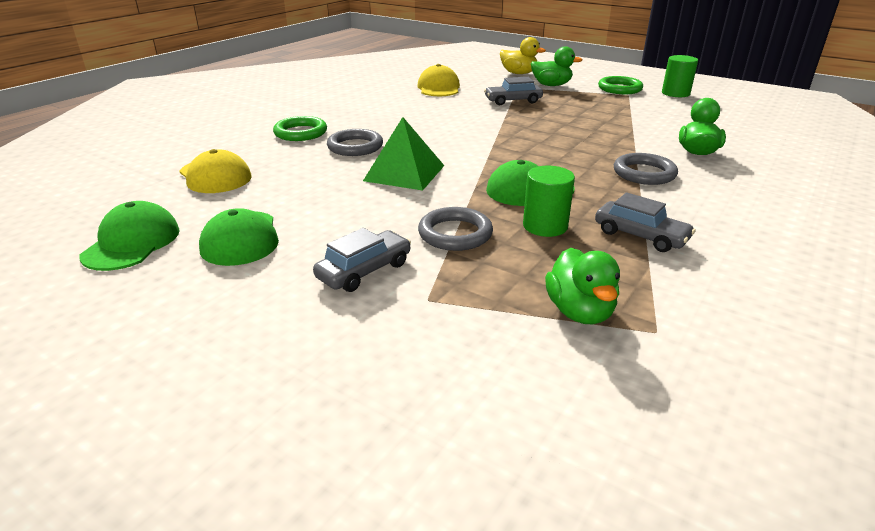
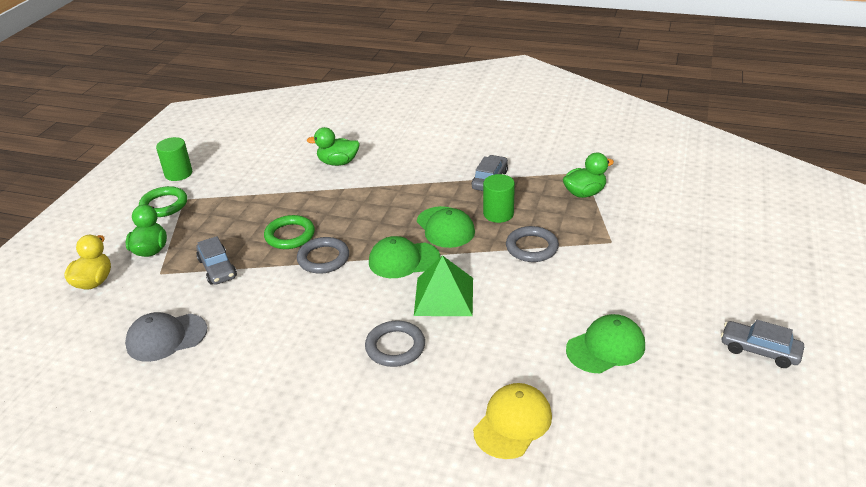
camera: 105 degrees left, 5 degrees up
(132, 243) = (655, 408): green cap -> green cap (403, 260)
(300, 133) = (369, 407): green ring -> green ring (290, 235)
(364, 271) = (602, 273): grey car -> grey car (759, 350)
(438, 88) = (166, 337): yellow cap -> grey cap
(644, 173) = (391, 182): grey ring -> grey ring (323, 258)

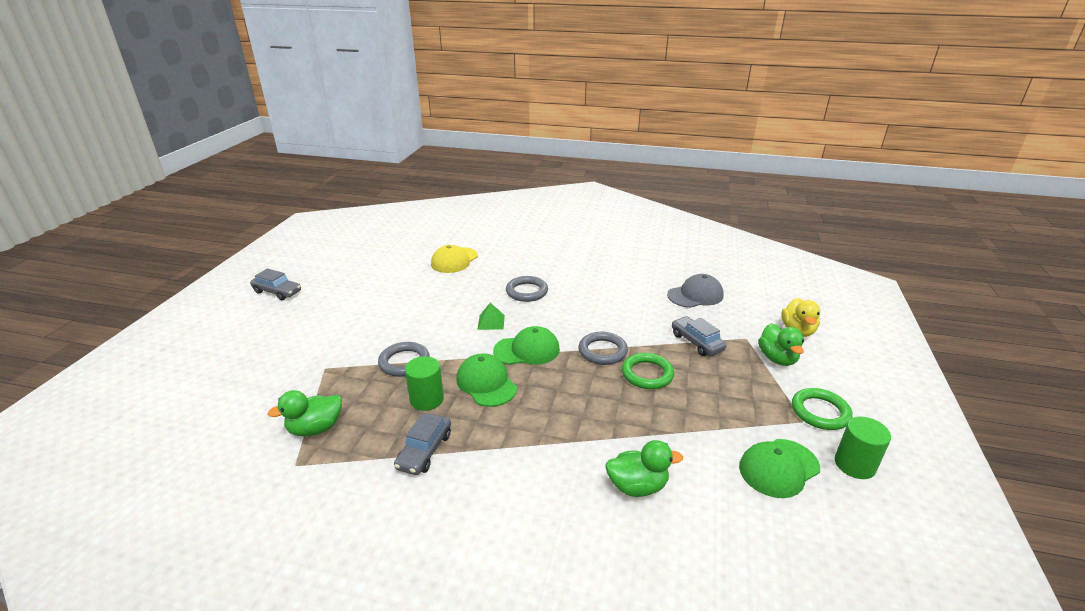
camera: 175 degrees right, 5 degrees down
(444, 296) = (491, 322): green pyramid -> green pyramid, size x0.55
(606, 347) = (380, 292): green cap -> green cap (778, 468)

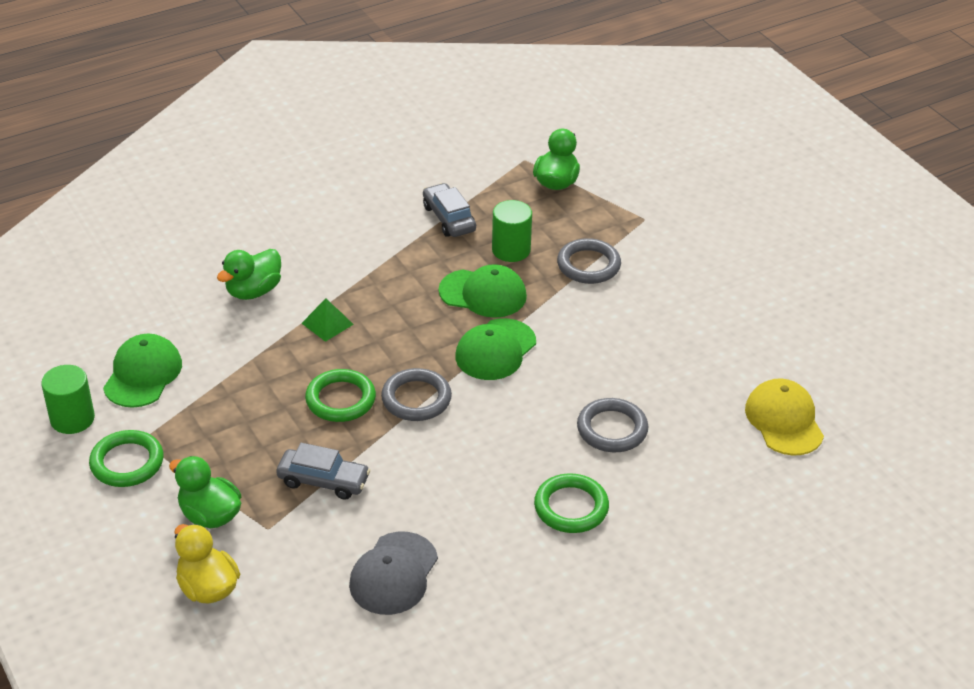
camera: 135 degrees right, 10 degrees up
(277, 292) = (863, 247): grey car -> none
(491, 322) = (583, 359): green pyramid -> green pyramid (327, 323)
(587, 278) = (571, 507): none -> green ring

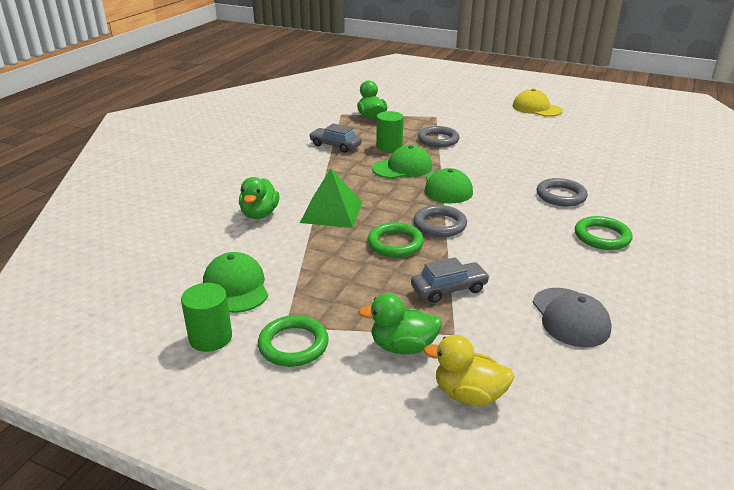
camera: 35 degrees left, 10 degrees down
(327, 323) = (331, 212): green pyramid -> green pyramid, size x1.83
(784, 420) = (625, 162): yellow cap -> yellow cap (536, 108)

